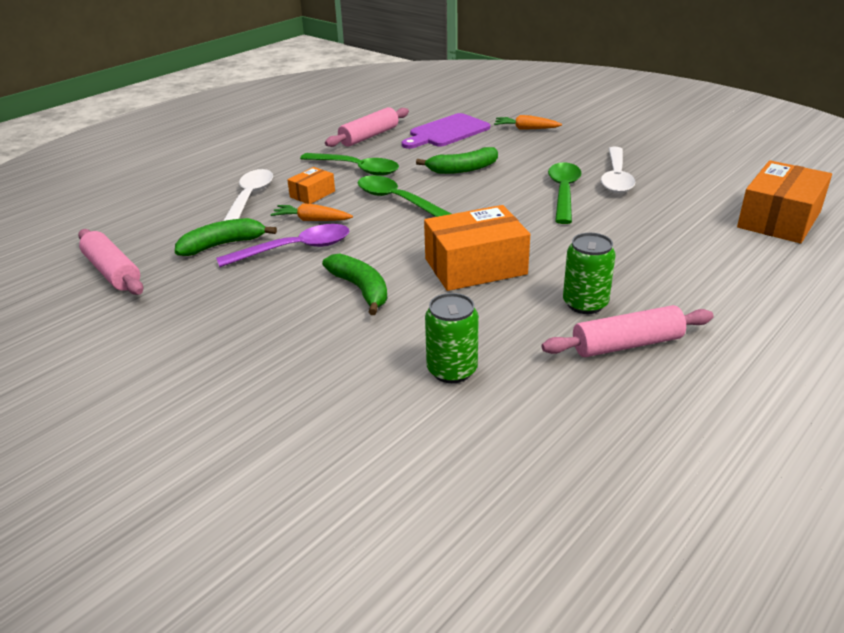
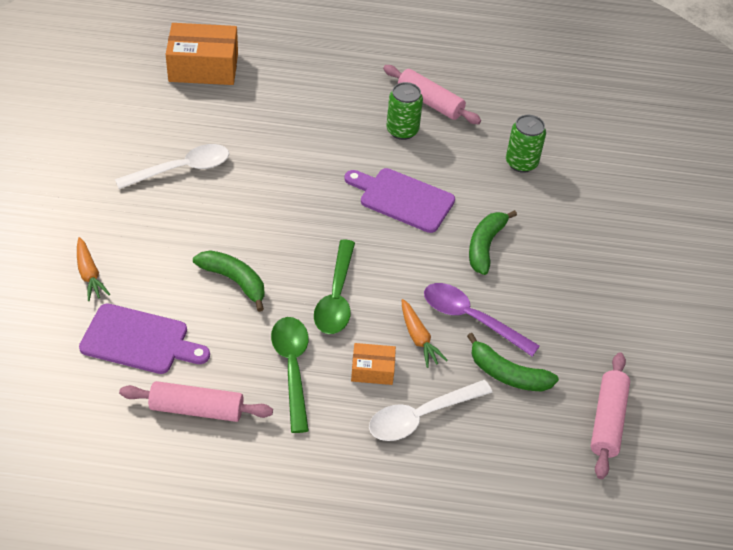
camera: 130 degrees left, 15 degrees up
(475, 266) = (402, 199): orange box -> purple cutting board
(563, 192) = (238, 192): green spoon -> none

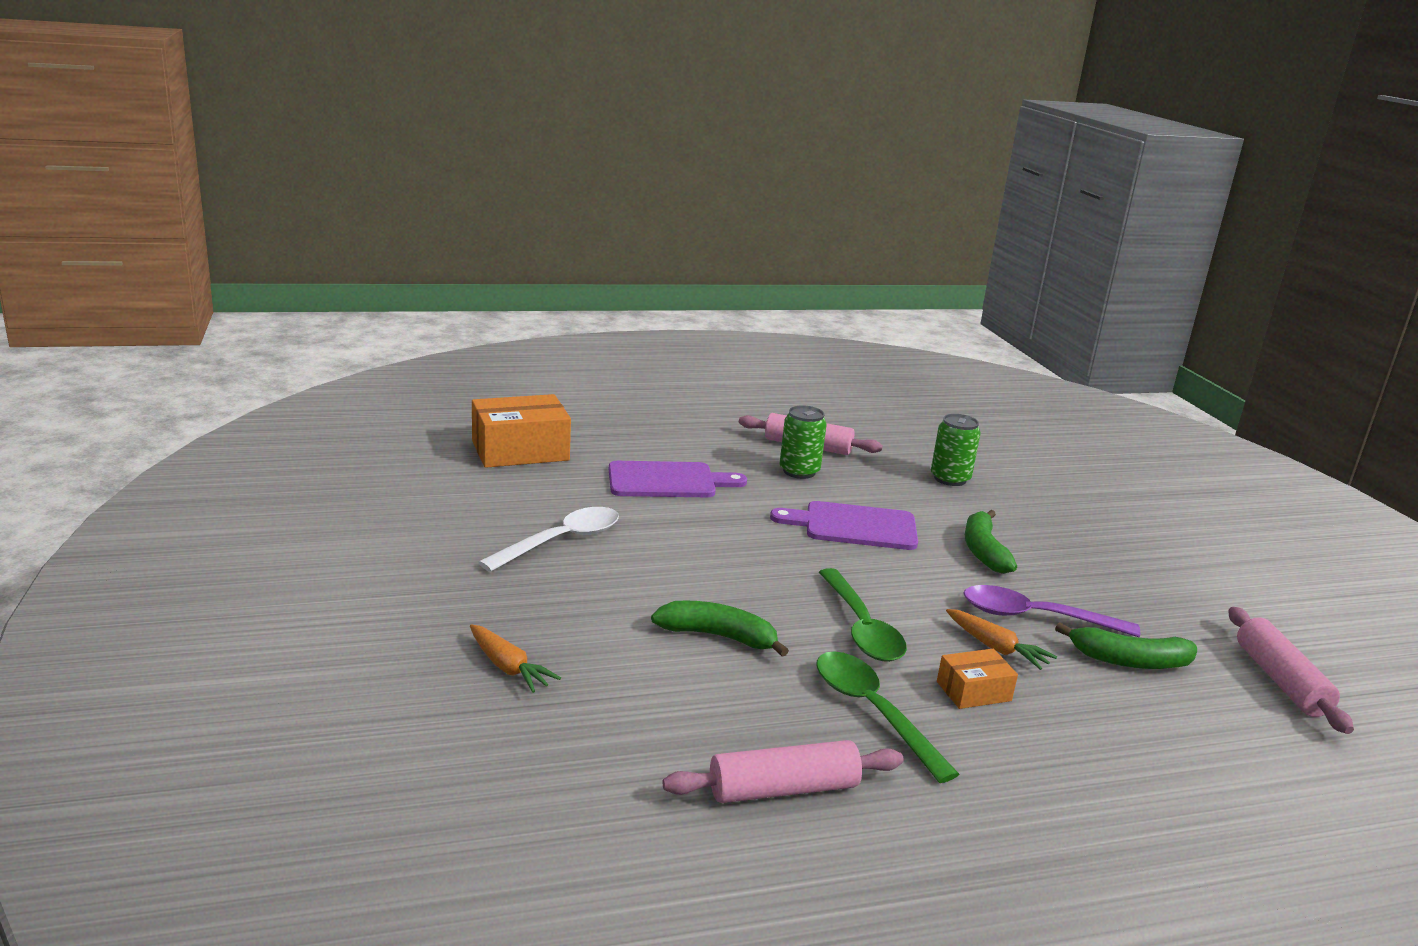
camera: 20 degrees left, 25 degrees down
(140, 340) = (637, 727): purple cutting board -> purple cutting board (668, 481)
(421, 416) = (1078, 726): white spoon -> none

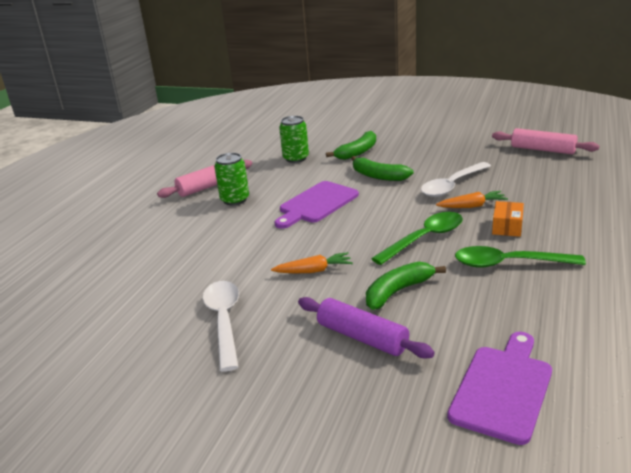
camera: 50 degrees left, 5 degrees up
(508, 667) = (371, 396): orange carrot -> orange carrot (314, 271)
(520, 450) = (68, 302): orange box -> none
(605, 634) = (362, 337): none -> purple rolling pin
(668, 481) = (191, 250): purple cutting board -> purple cutting board (503, 388)
(783, 789) = (567, 319): pink rolling pin -> none
(861, 627) = (424, 239): green spoon -> green spoon turned 60 degrees counterclockwise
(1035, 617) = (452, 185): purple spoon -> white spoon
(1129, 661) = (506, 176): green banana -> green banana (357, 152)

